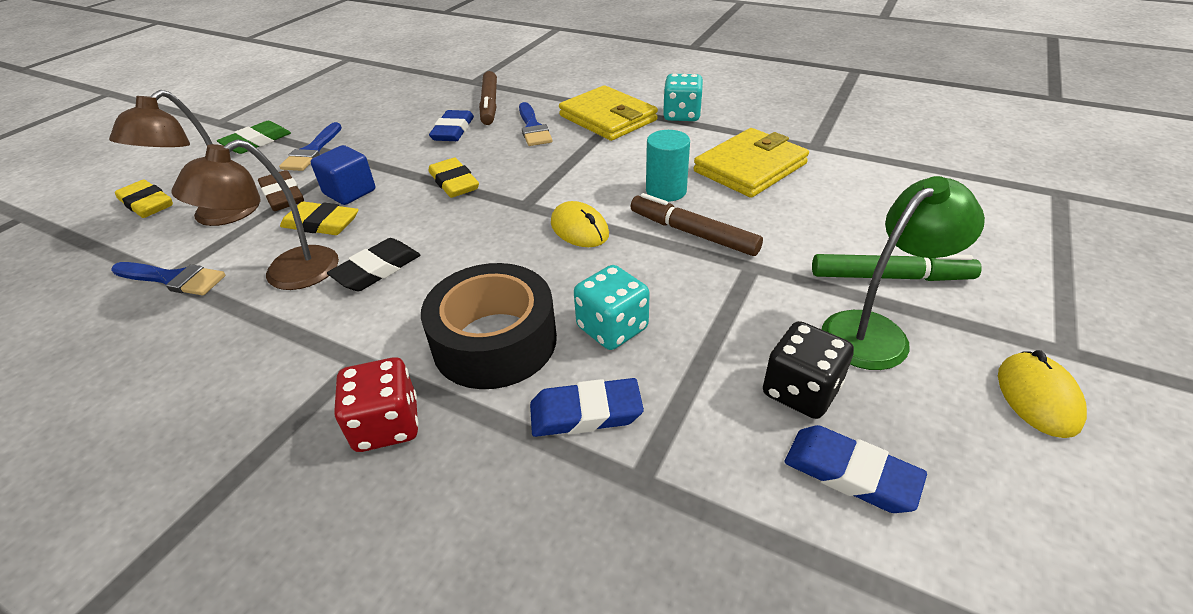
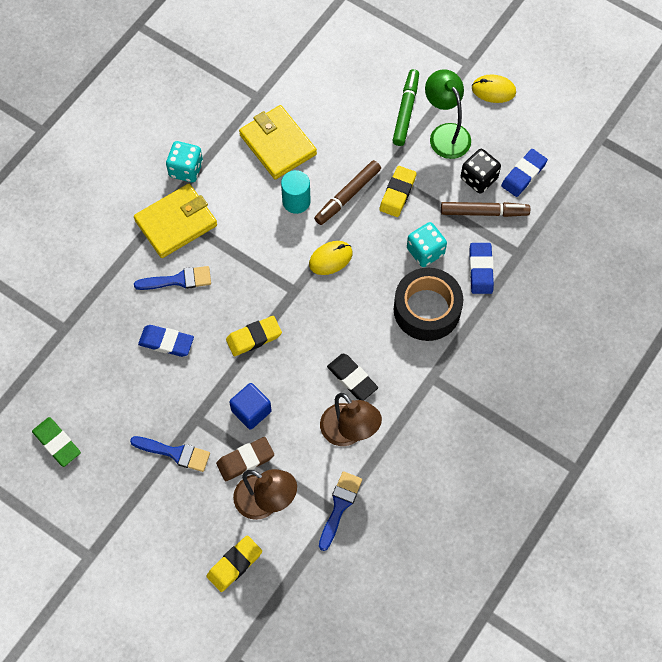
camera: 85 degrees left, 25 degrees up
(257, 142) = (144, 506): green eraser -> green eraser (57, 443)
(321, 224) = (291, 423): yellow eraser -> yellow eraser (397, 193)
(387, 425) = (477, 357): red dice -> none
(490, 104) = (122, 313): brown marker -> brown marker (484, 212)

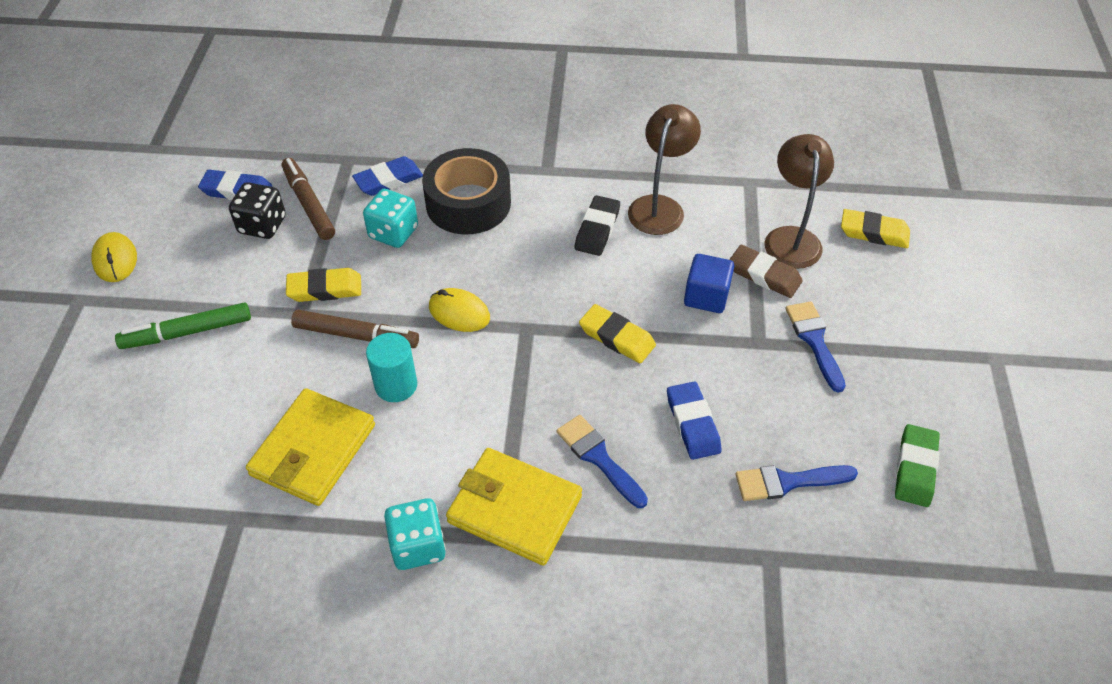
camera: 120 degrees left, 15 degrees down
(339, 506) = (740, 181): blue brush -> blue brush (787, 482)
(445, 134) = (207, 279): green lamp -> none

